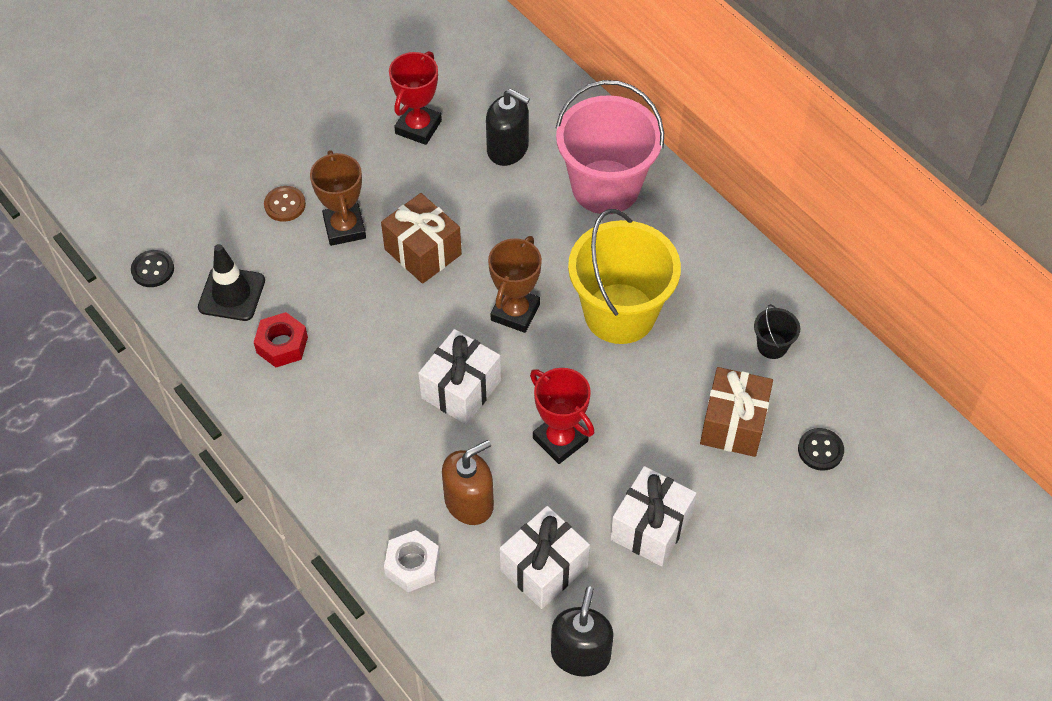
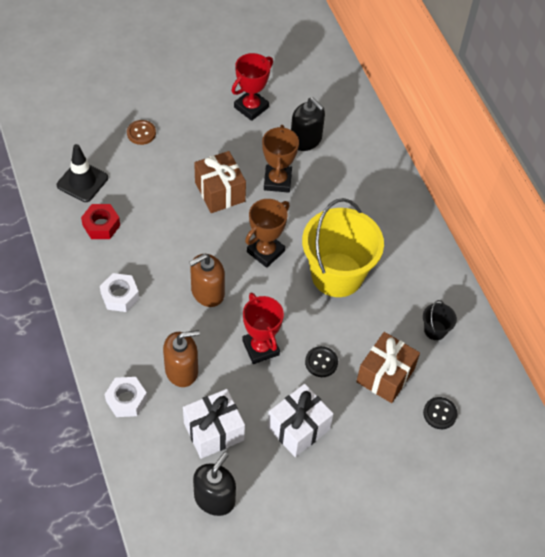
camera: 15 degrees right, 0 degrees up
(153, 270) = (38, 150): black button -> black button (321, 362)
(344, 228) = (174, 160): brown trophy -> brown trophy (277, 181)
(346, 431) = (120, 296): none -> white nut
(461, 389) = (207, 292): white gift -> brown soap dispenser
(605, 187) = (362, 185): pink bucket -> none

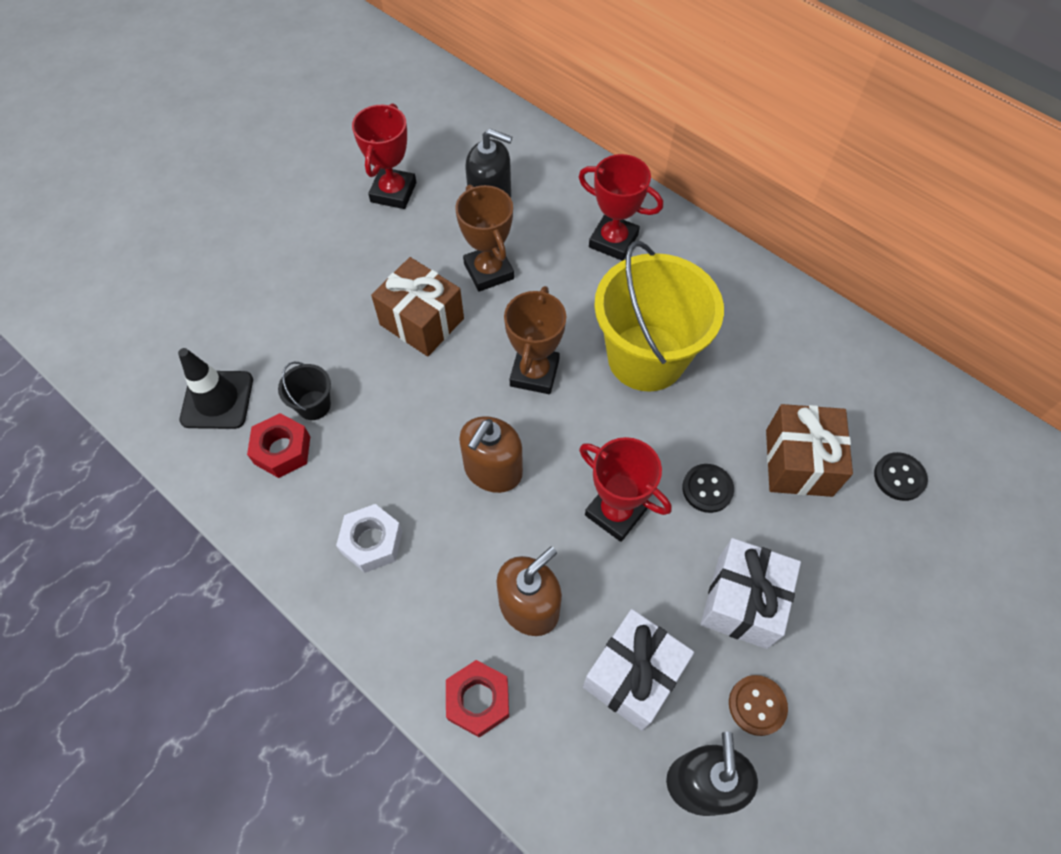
camera: 25 degrees left, 5 degrees up
(126, 400) = (478, 700): white nut -> red nut
(141, 133) = (264, 292): brown button -> brown button (757, 705)
(365, 198) = (613, 241): none -> red trophy
(435, 330) = (814, 368): black bucket -> black bucket (314, 405)

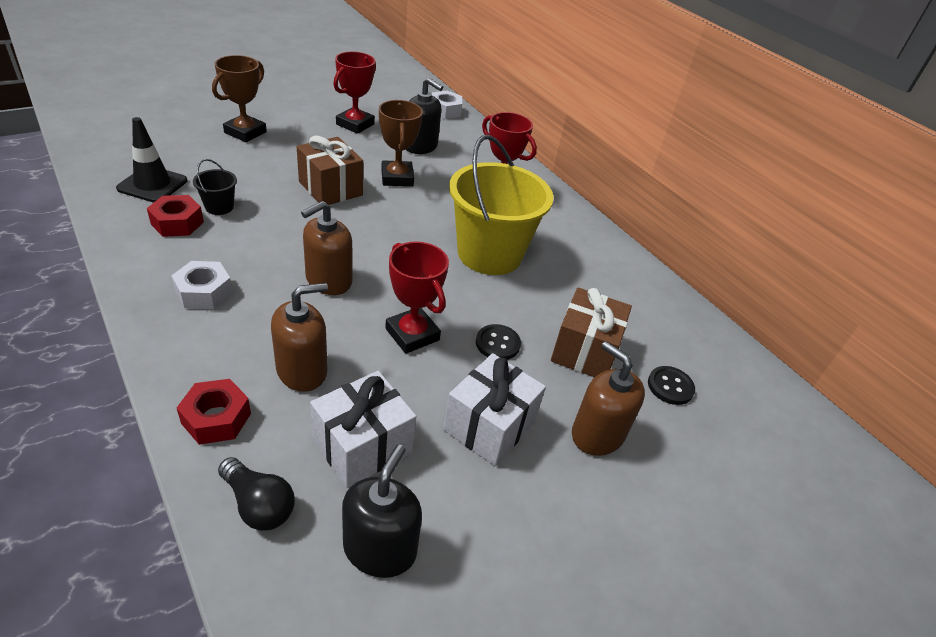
camera: 10 degrees right, 20 degrees down
(490, 120) = (445, 111): none -> white nut
(534, 373) = (397, 237): brown trophy -> brown trophy (245, 132)
(571, 781) = (258, 504): none -> black light bulb
(757, 705) = (464, 506): brown button -> none
(848, 570) = (597, 434): none -> brown soap dispenser

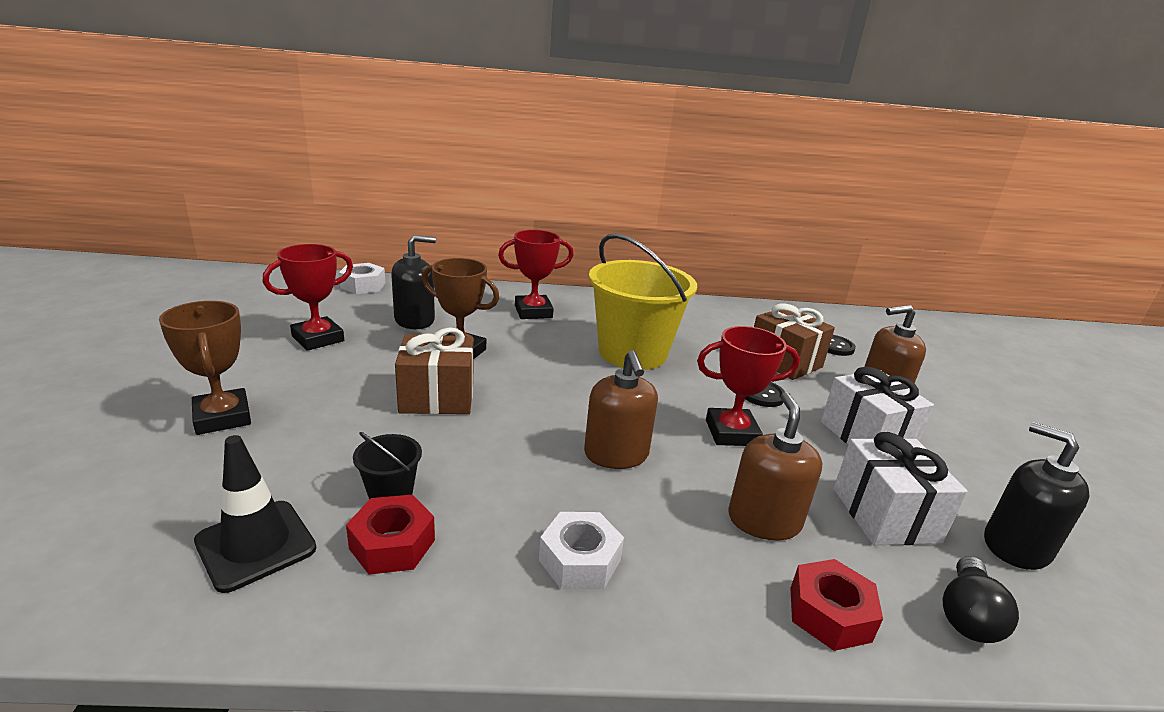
camera: 55 degrees left, 15 degrees down
(258, 504) = (967, 615): black light bulb -> black light bulb turned 135 degrees clockwise
(355, 124) = (318, 338): red trophy -> red trophy turned 75 degrees clockwise

